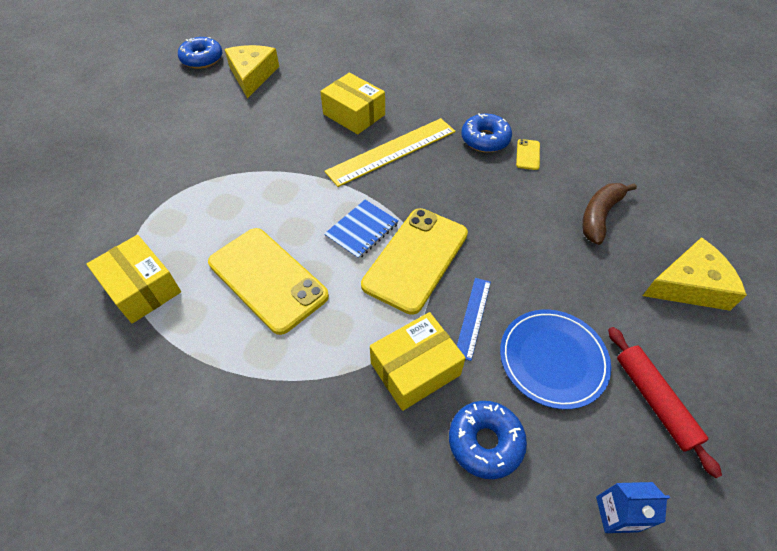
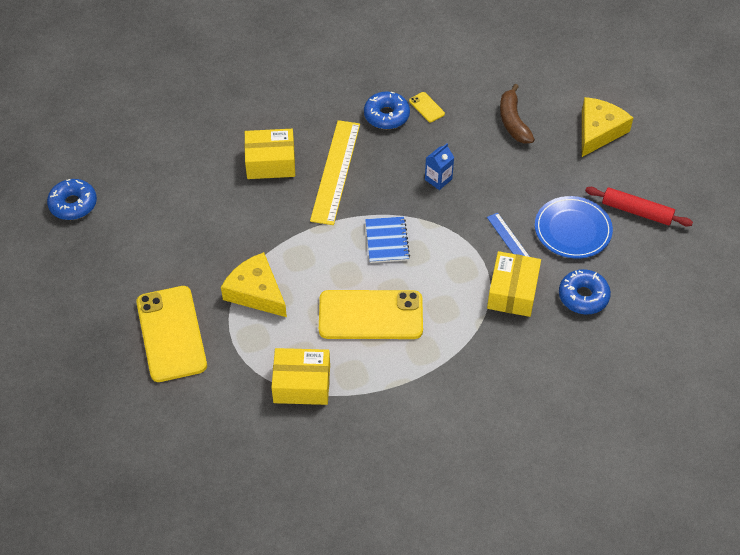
camera: 45 degrees left, 0 degrees up
(252, 75) = (141, 187): yellow cheese -> yellow cheese (256, 292)
(416, 259) = (441, 233): yellow phone -> yellow phone (171, 334)
(616, 514) = (666, 277): blue carton -> blue carton (438, 179)

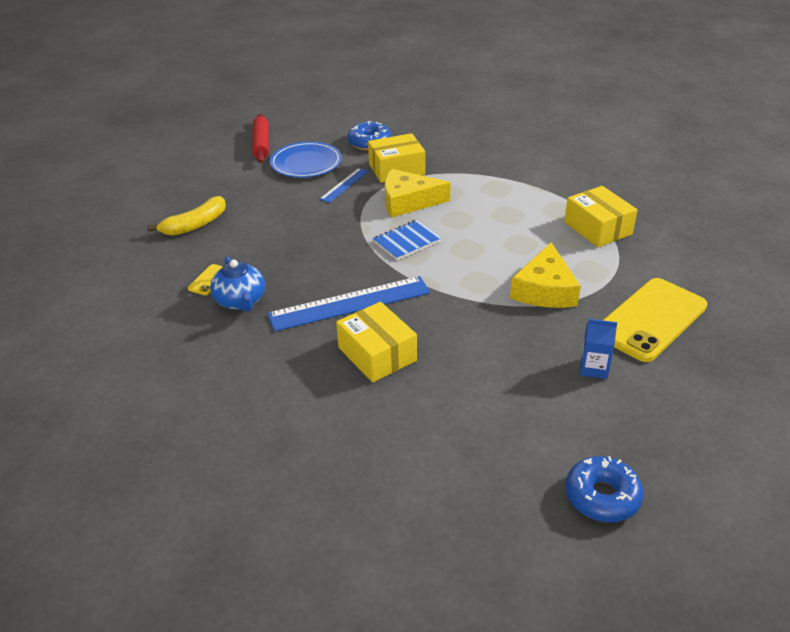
camera: 120 degrees left, 15 degrees down
(335, 171) = (350, 303): yellow ruler -> blue ruler
(370, 315) = (493, 221): yellow phone -> none
(386, 115) = (240, 301): blue donut -> blue teapot
(438, 179) = (306, 240): blue carton -> blue carton (594, 368)
(513, 122) = (195, 225): brown banana -> yellow banana
(598, 131) = (177, 181): yellow cheese -> yellow cheese (408, 201)

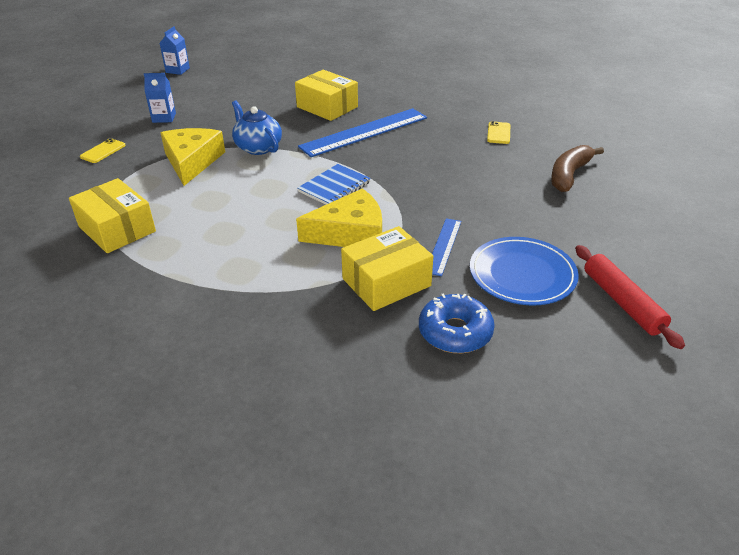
camera: 165 degrees right, 0 degrees up
(195, 225) = (569, 175): yellow banana -> brown banana
(240, 301) = (456, 123): blue teapot -> blue teapot (258, 147)
(602, 496) = (177, 70): blue donut -> blue carton
(650, 319) = (103, 151): yellow phone -> yellow phone, size x0.41

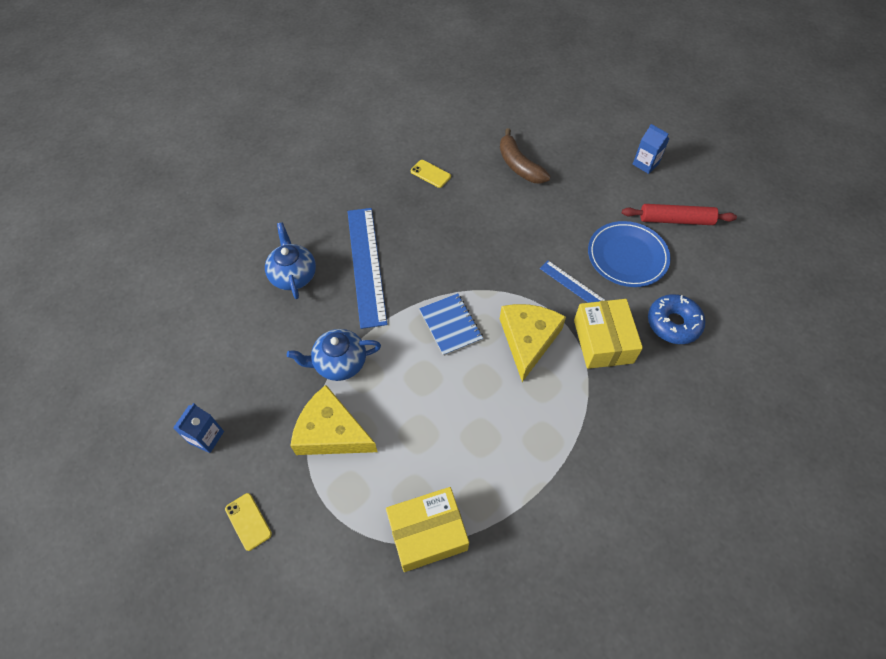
camera: 65 degrees left, 20 degrees up
(177, 70) = (79, 392): blue carton -> blue carton (645, 164)
(327, 107) = (293, 275): yellow box -> blue teapot

